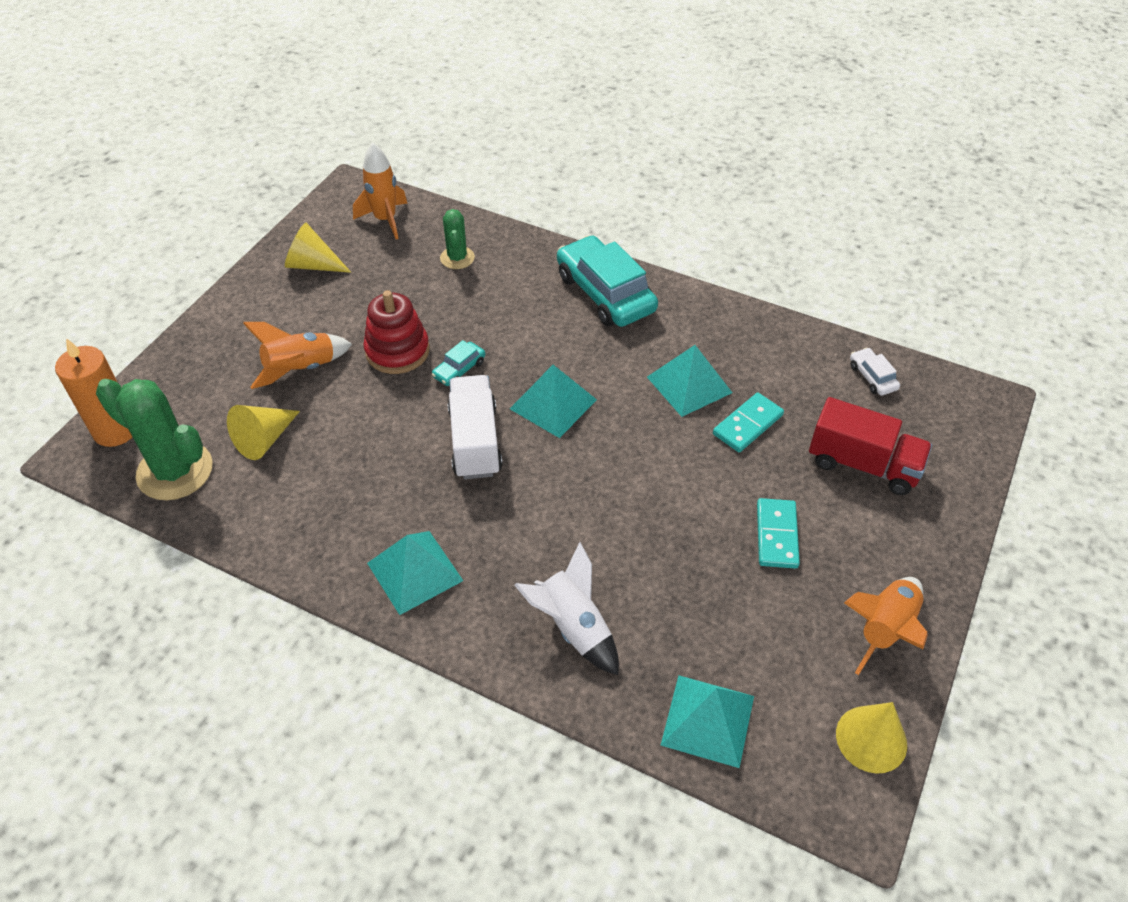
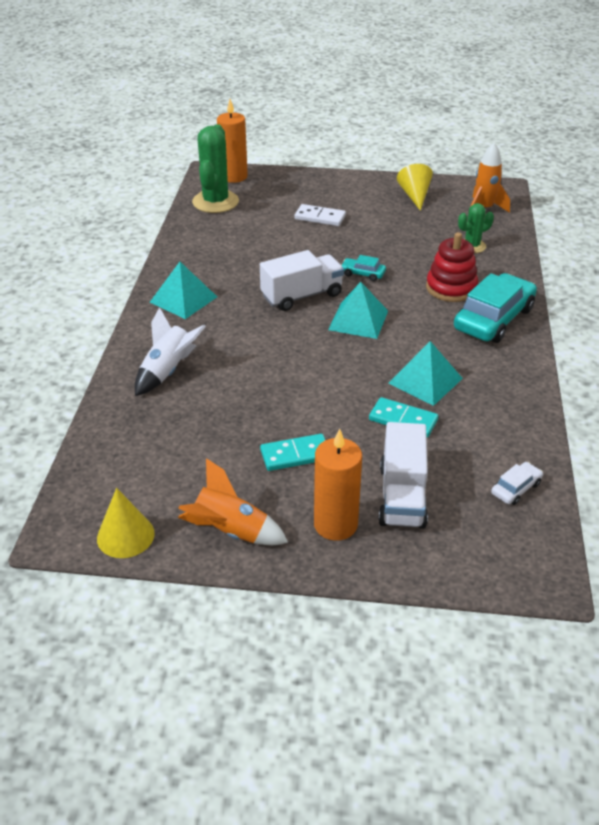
camera: 70 degrees right, 10 degrees down
(265, 439) = (256, 222): yellow cone -> none
(301, 369) = (320, 217): orange rocket -> white domino
(397, 351) = (361, 246): red stacking toy -> red stacking toy (451, 288)
(707, 720) = (115, 446): turquoise pyramid -> none
(863, 464) = (402, 496): red truck -> white truck
(892, 532) = (335, 524): none -> orange candle

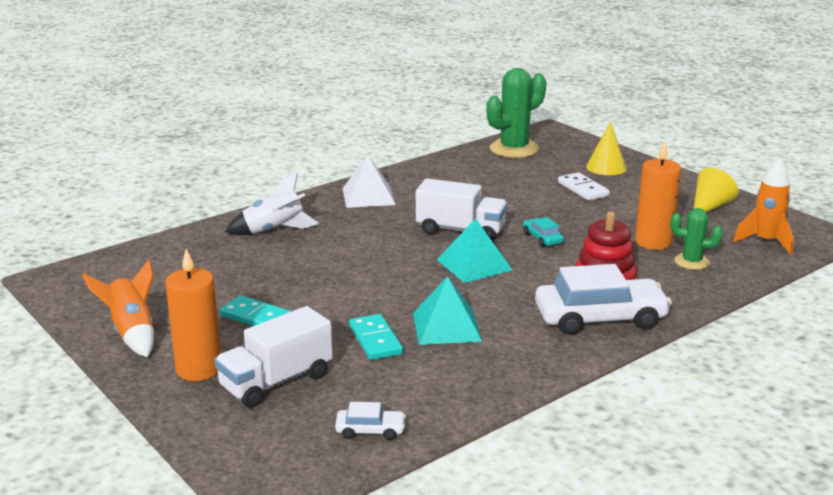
camera: 45 degrees right, 15 degrees down
(125, 535) = (76, 300): yellow cone -> yellow cone (606, 167)
(183, 299) = (368, 196): turquoise pyramid -> white pyramid
(234, 176) = (563, 139): orange candle -> orange candle (653, 242)
(493, 319) = (600, 318): turquoise car -> white car

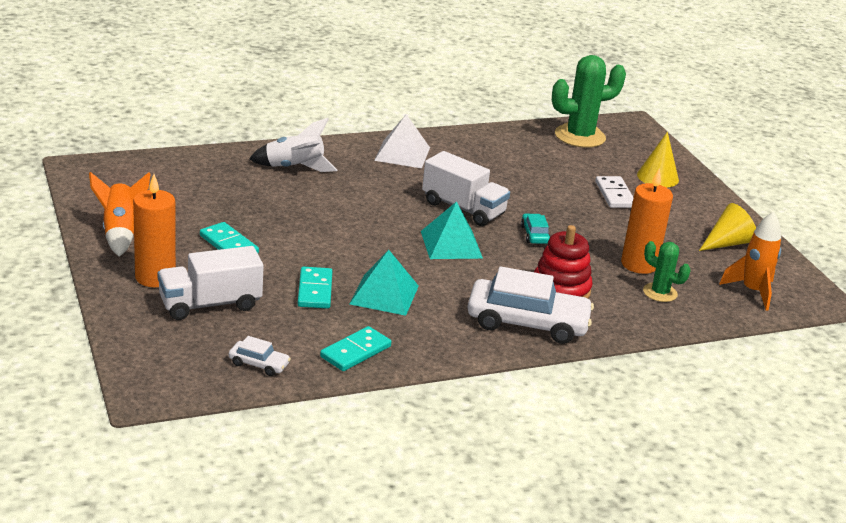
camera: 15 degrees right, 5 degrees up
(460, 390) = (355, 352): none -> turquoise domino

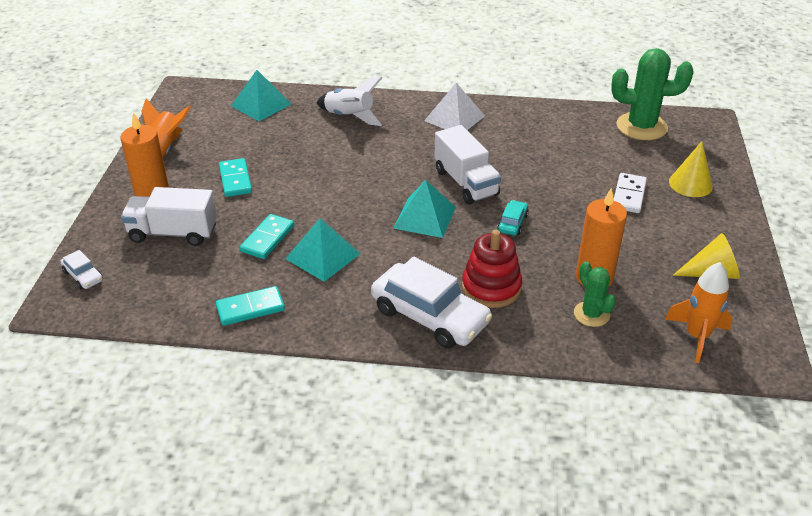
camera: 30 degrees right, 10 degrees up
(186, 170) = (261, 104): none -> turquoise pyramid
(259, 364) = (162, 300): white car -> white car (83, 276)

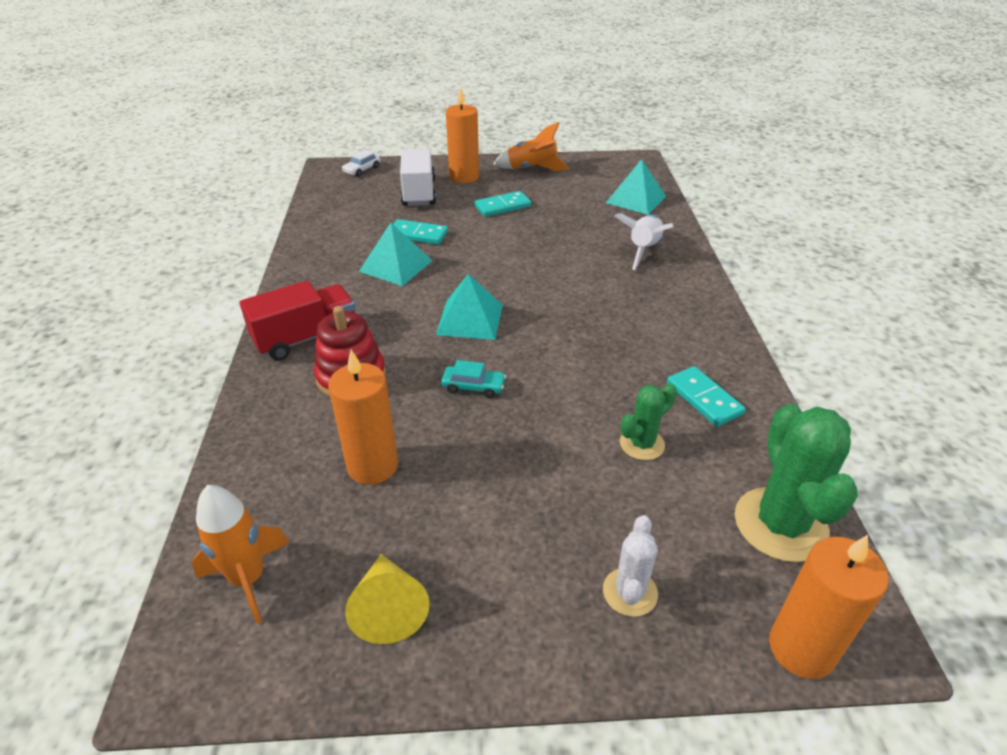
camera: 80 degrees right, 0 degrees up
(250, 308) = (322, 241): turquoise domino -> turquoise domino (704, 399)
(429, 316) = (306, 338): white car -> red truck
(454, 118) = (685, 323): white pyramid -> none
(466, 183) = (546, 343): white truck -> none
(591, 314) = (301, 464): green cactus -> green cactus (642, 444)
(629, 195) = (569, 504): white domino -> none
(690, 184) = (630, 592): yellow cone -> white cactus
(717, 140) = (801, 649): none -> orange candle

